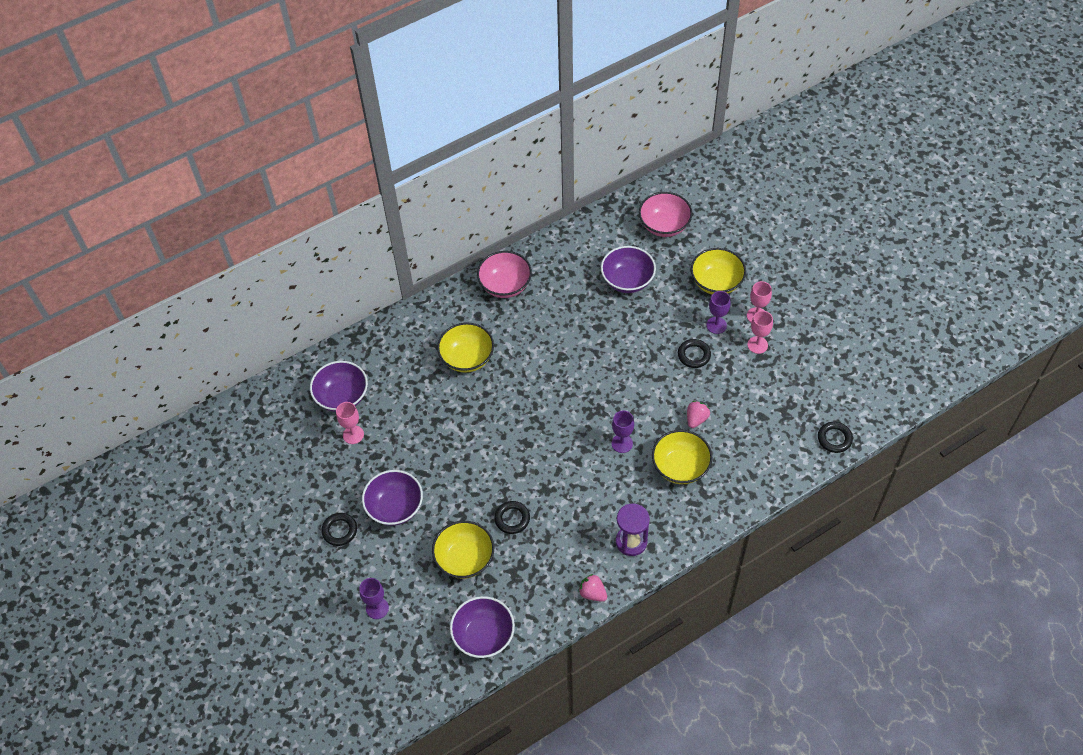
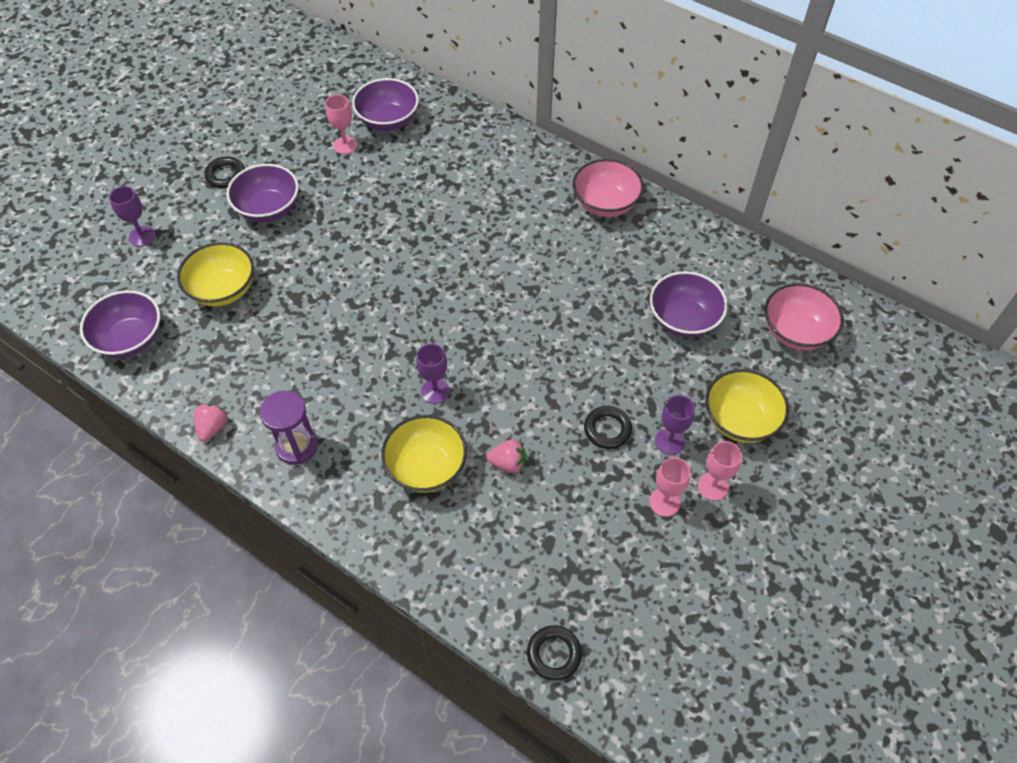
camera: 65 degrees right, 0 degrees up
(467, 358) = (486, 204): yellow bowl -> none
(512, 519) = (289, 315): black ring -> none

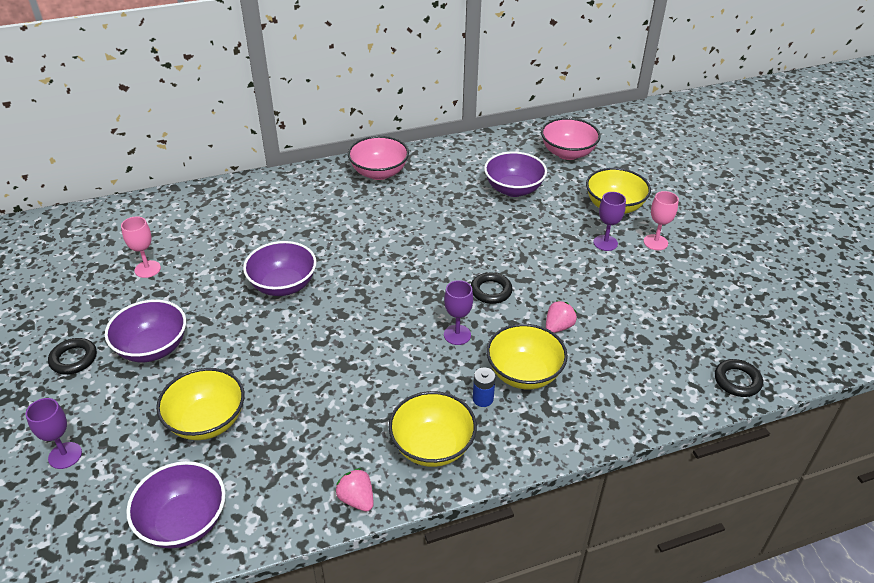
camera: 55 degrees left, 15 degrees down
(297, 446) = (432, 446): purple hourglass -> yellow bowl
(373, 453) = (483, 399): none -> blue battery
(388, 121) = (156, 234): purple bowl -> purple bowl (283, 285)
(607, 429) = (571, 265): black ring -> black ring (491, 291)
(664, 502) = (651, 269): pink goblet -> none

